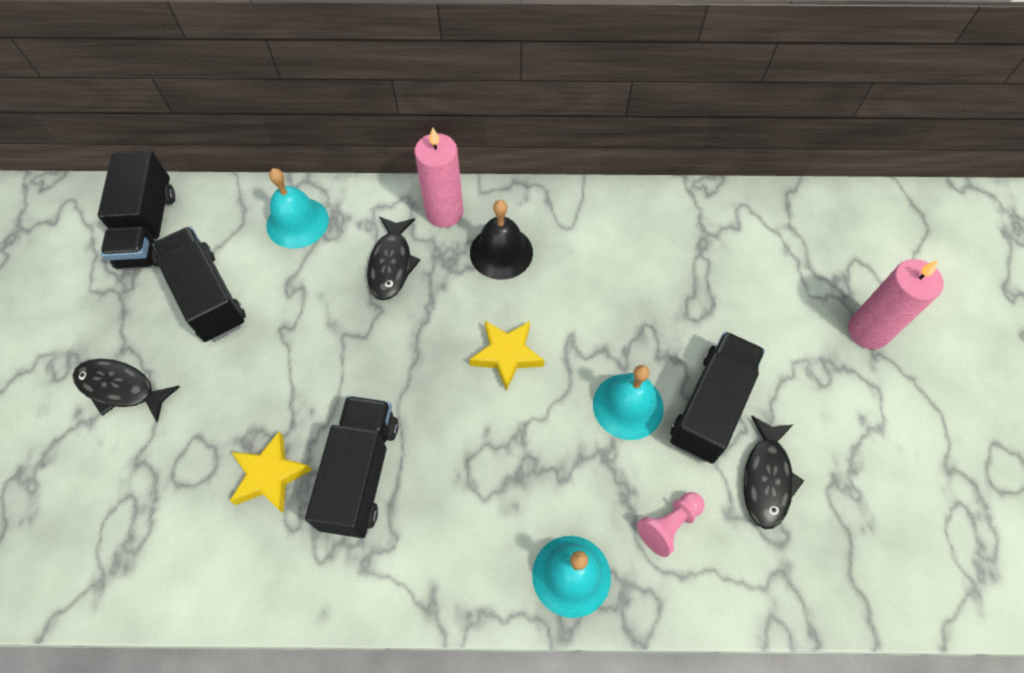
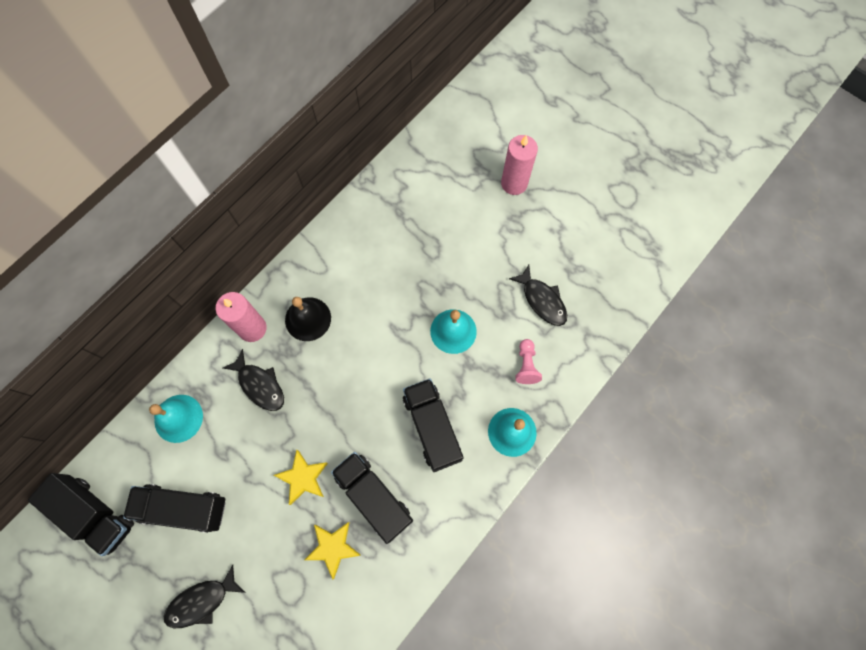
camera: 50 degrees left, 10 degrees up
(507, 355) = (373, 367): yellow star -> yellow star (303, 478)
(711, 406) = (487, 292): black truck -> black truck (432, 427)

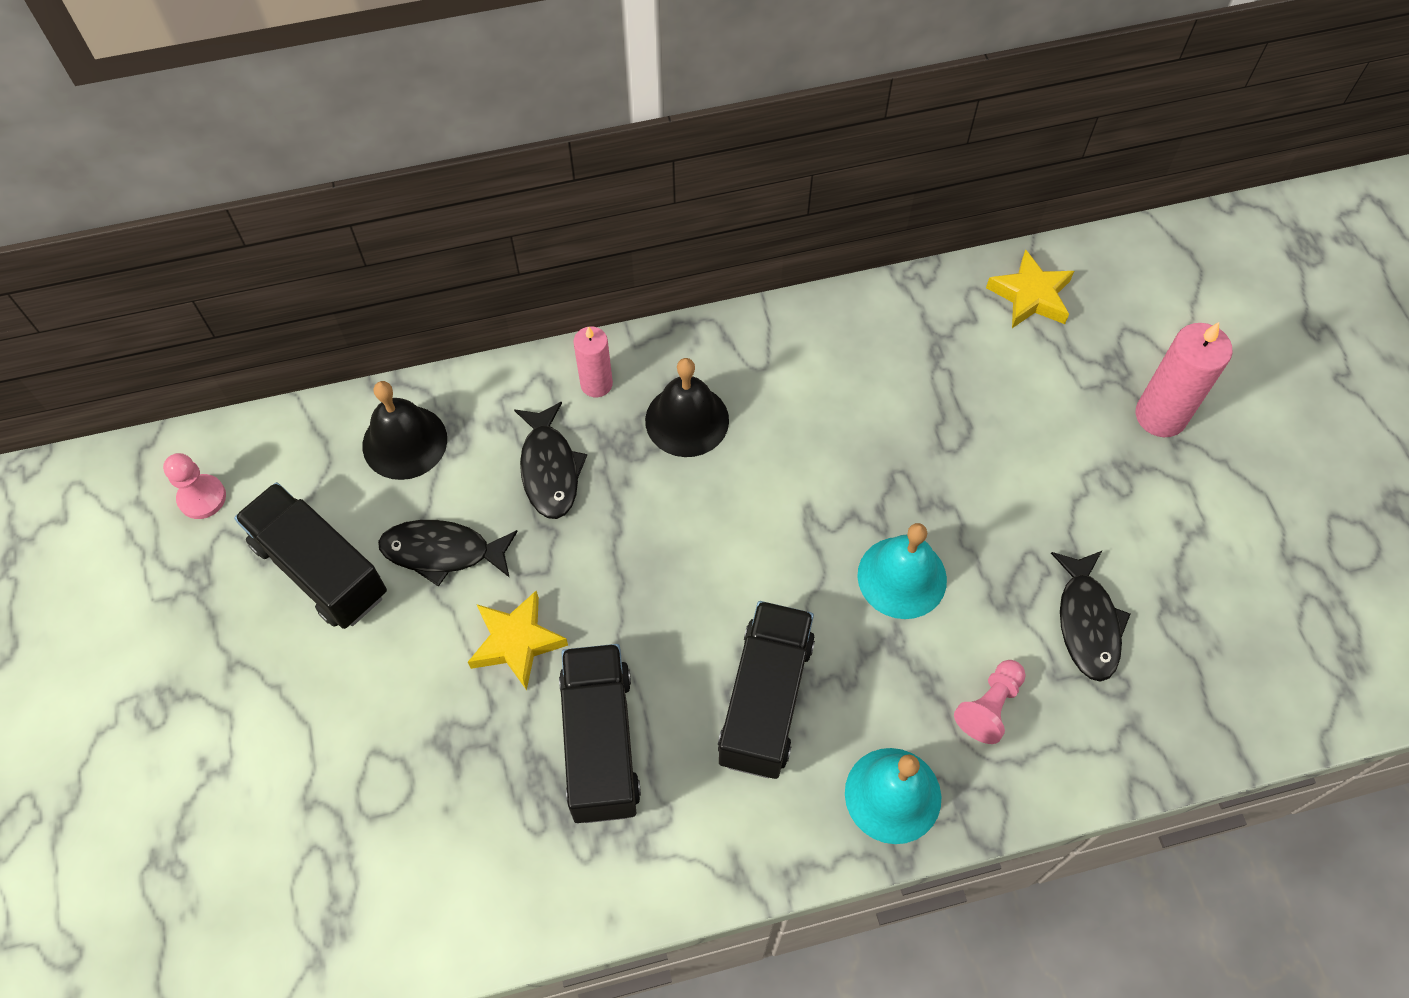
camera: 35 degrees right, 10 degrees down
(95, 514) = (202, 498): black truck -> pink pawn
(178, 418) = (404, 442): turquoise bell -> black bell
(201, 601) = (248, 716): black fish -> black fish (442, 552)
(252, 328) = (596, 384): pink candle -> pink candle, size x0.63
(333, 547) = (486, 775): yellow star -> yellow star (1030, 296)

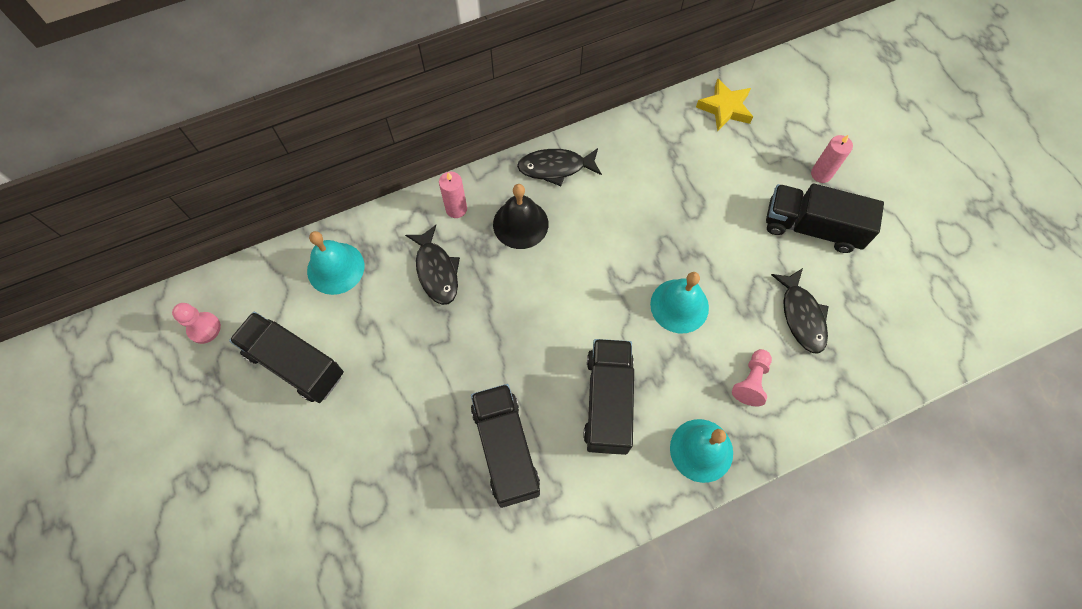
camera: 10 degrees left, 5 degrees up
(404, 442) = (335, 268): black bell -> turquoise bell
(442, 552) = (375, 338): black fish -> black fish (555, 167)
(516, 642) = (437, 391): yellow star -> none
(1130, 493) = (812, 227): none -> black truck
(1160, 416) = (821, 174): pink candle -> pink candle, size x0.63

